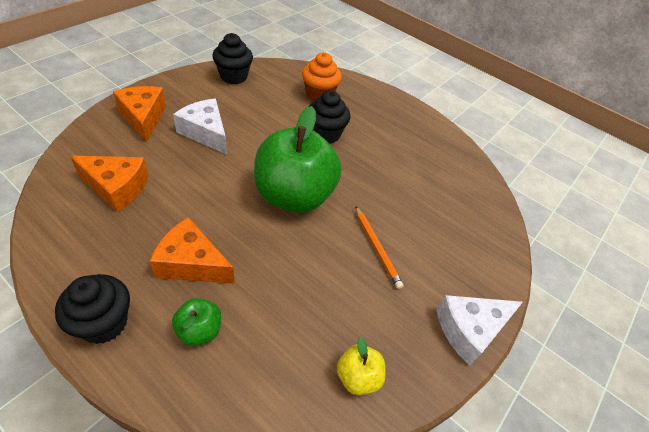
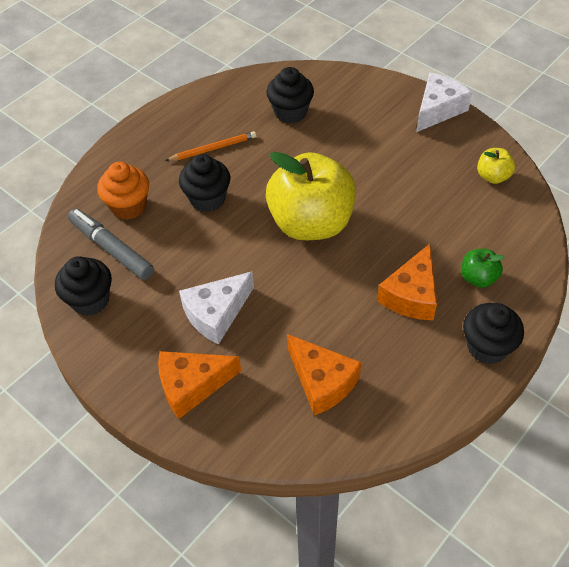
camera: 80 degrees left, 5 degrees up
(117, 187) = (322, 381): orange cheese -> orange cheese turned 120 degrees clockwise
(278, 86) = (111, 249): none -> grey marker
(294, 196) = (311, 223): green apple -> yellow apple
(377, 248) = (367, 160): orange pencil -> orange pencil (213, 148)
(438, 193) = (290, 112): none -> black cupcake
(470, 330) = (438, 109): white cheese -> white cheese turned 120 degrees counterclockwise

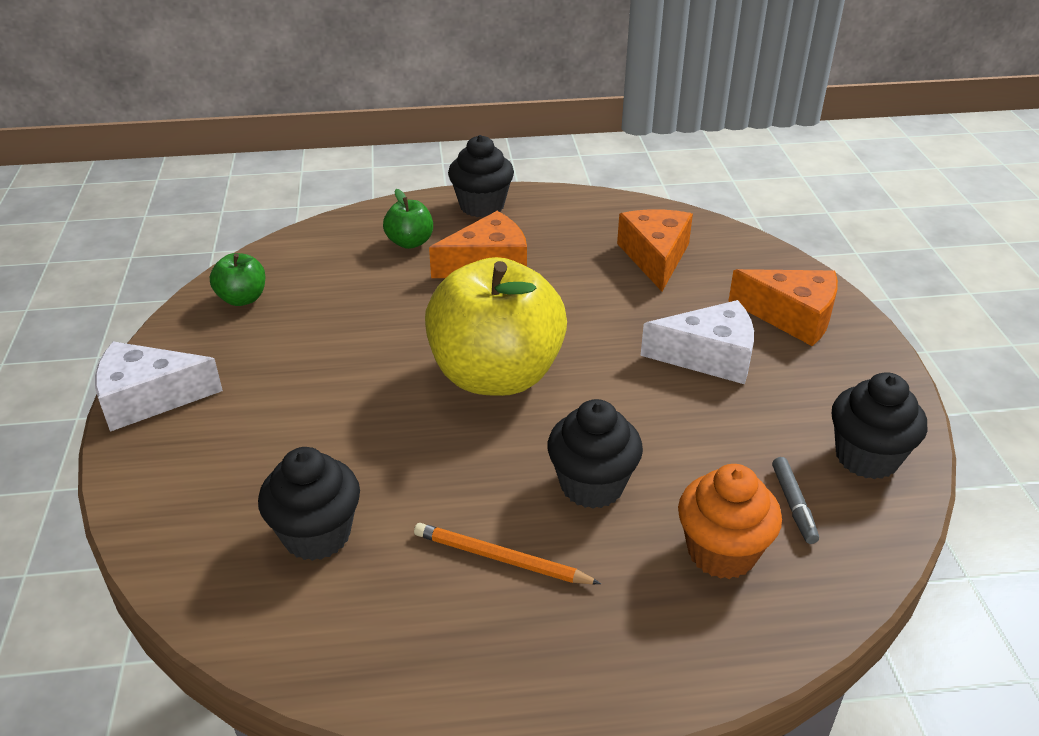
camera: 140 degrees left, 15 degrees down
(111, 249) = (793, 505): grey marker -> grey marker, size x0.52
(493, 176) = (242, 299): yellow apple -> green apple

